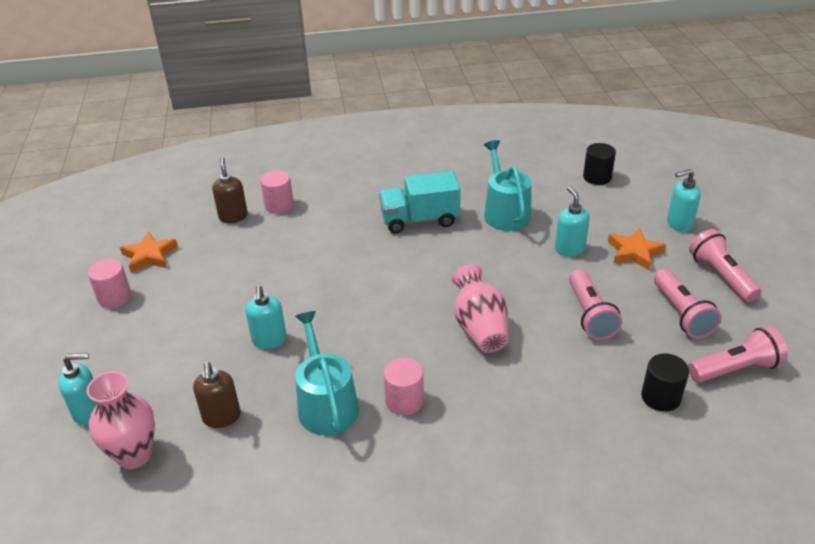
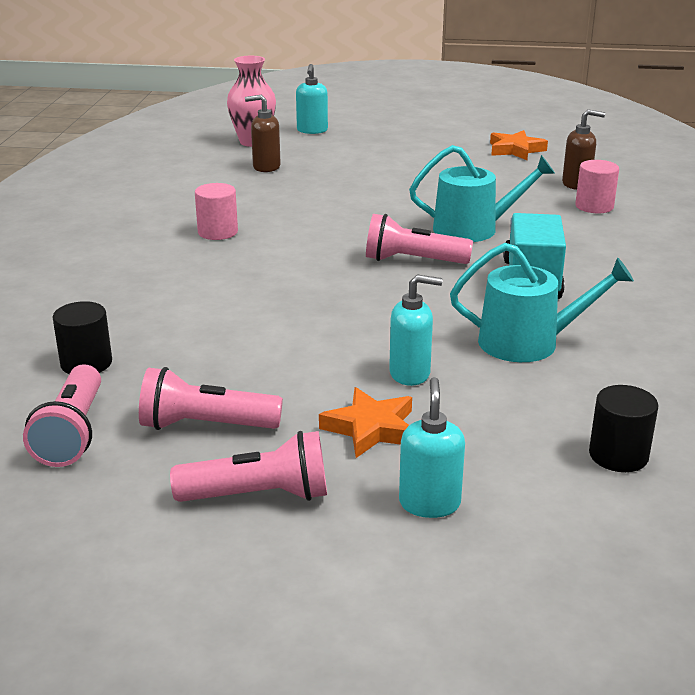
camera: 105 degrees right, 10 degrees down
(114, 297) = (455, 138): pink cylinder -> none
(269, 340) = (349, 187): turquoise soap dispenser -> none
(326, 404) = (245, 202): turquoise watering can -> turquoise watering can (473, 229)
(479, 328) = (290, 282): pink vase -> none
(590, 315) = (259, 354): pink flashlight -> pink flashlight (413, 261)

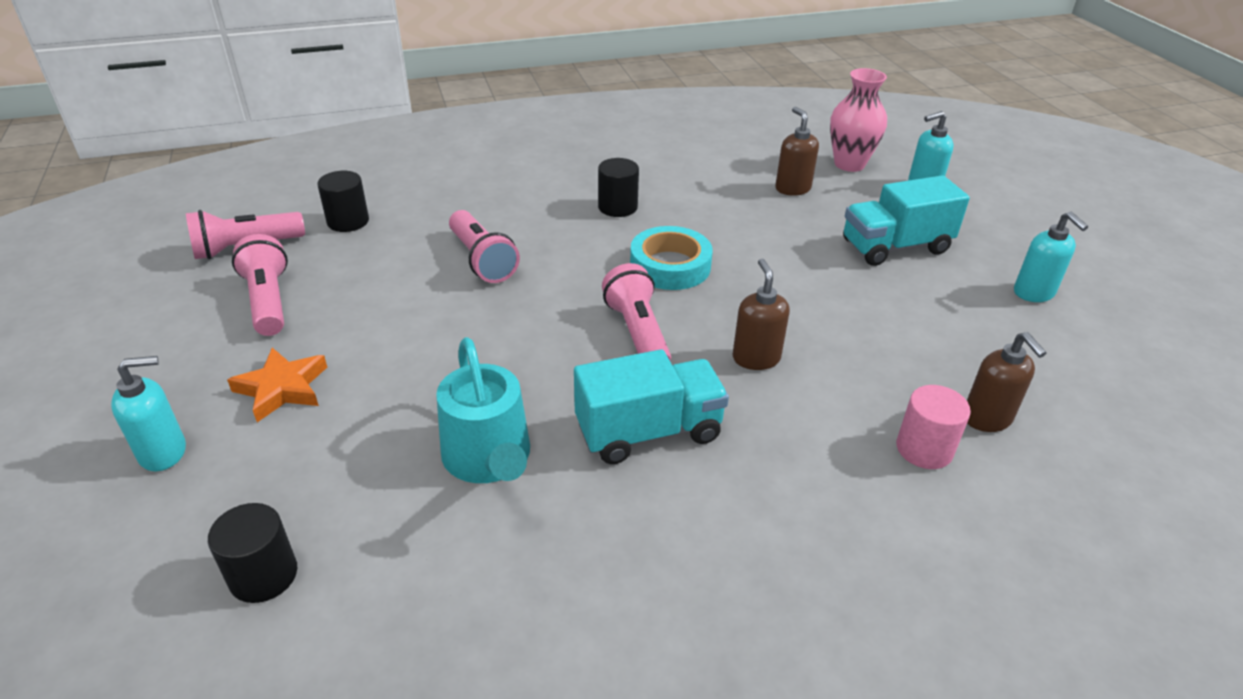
camera: 65 degrees right, 10 degrees up
(218, 232) = (617, 207): pink cylinder -> black cylinder
(259, 495) = (170, 355): pink flashlight -> pink flashlight (482, 260)
(331, 231) = (670, 266): none -> turquoise tape
(380, 158) = (895, 247): none -> turquoise truck
(410, 374) = (389, 389): turquoise soap dispenser -> turquoise soap dispenser (1034, 293)
(473, 229) = (756, 358): turquoise watering can -> brown soap dispenser
(515, 150) = (1048, 340): orange star -> none

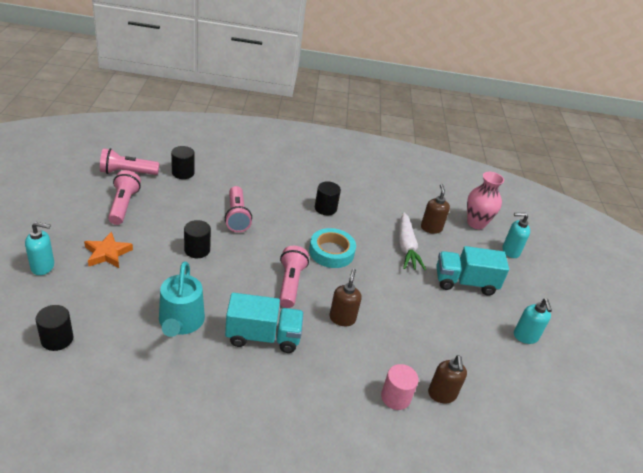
camera: 15 degrees right, 0 degrees up
(445, 331) = (197, 250): none -> black cylinder
(777, 225) = (406, 247): none -> white carrot

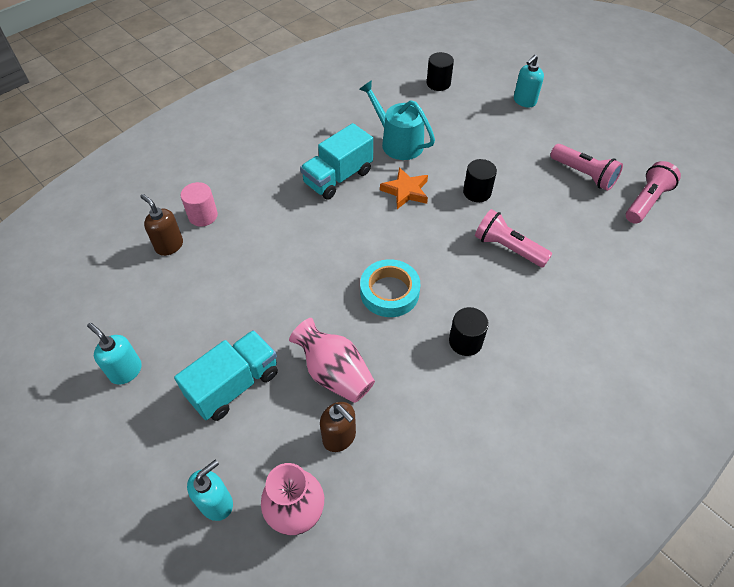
camera: 140 degrees right, 15 degrees up
(107, 253) = (515, 138): orange star -> orange star (406, 191)
(183, 173) = (622, 246): black cylinder -> none
(290, 284) = (376, 230): pink flashlight -> none
(342, 318) = (303, 238): brown soap dispenser -> none
(406, 247) = (334, 373): white carrot -> pink vase

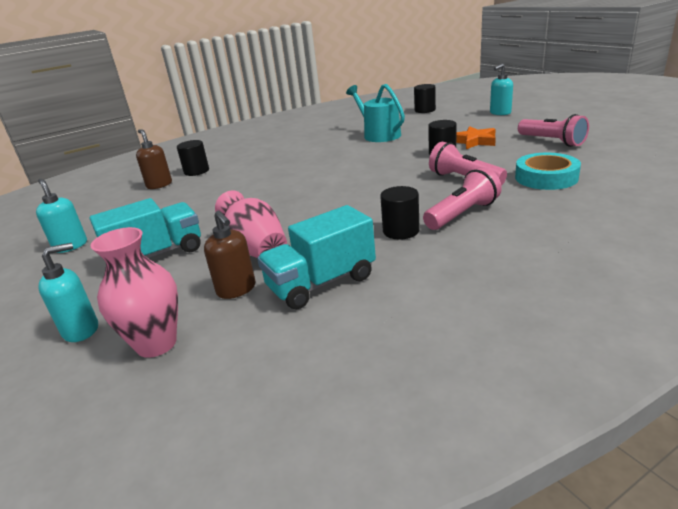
camera: 15 degrees right, 25 degrees down
(203, 216) = (196, 171): pink cylinder -> black cylinder
(338, 177) = (319, 151): turquoise truck -> turquoise truck (321, 283)
(389, 292) = (335, 204): turquoise tape -> turquoise tape (546, 177)
(406, 191) = (375, 155): orange star -> orange star (474, 141)
(646, 201) = (619, 152): pink flashlight -> pink flashlight (462, 214)

